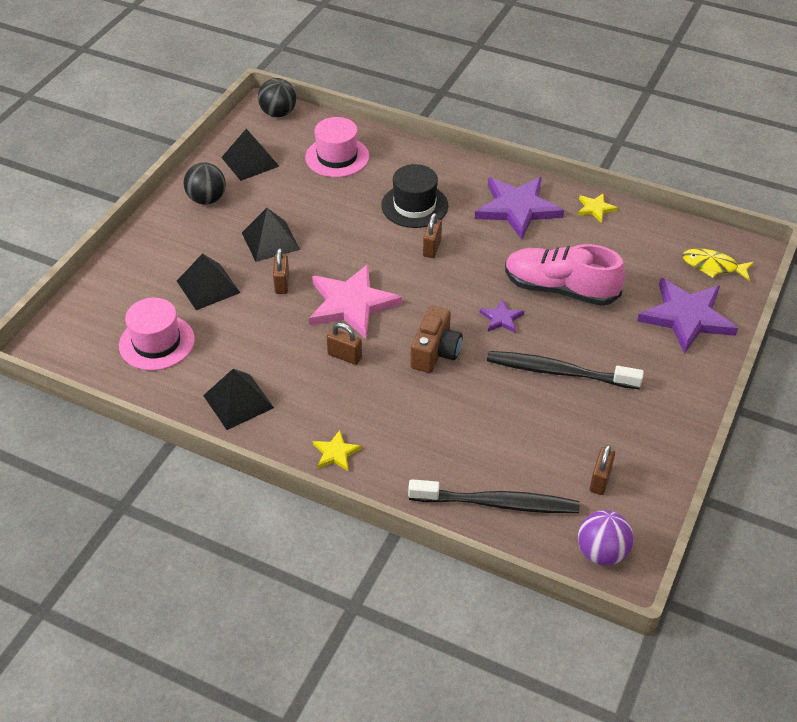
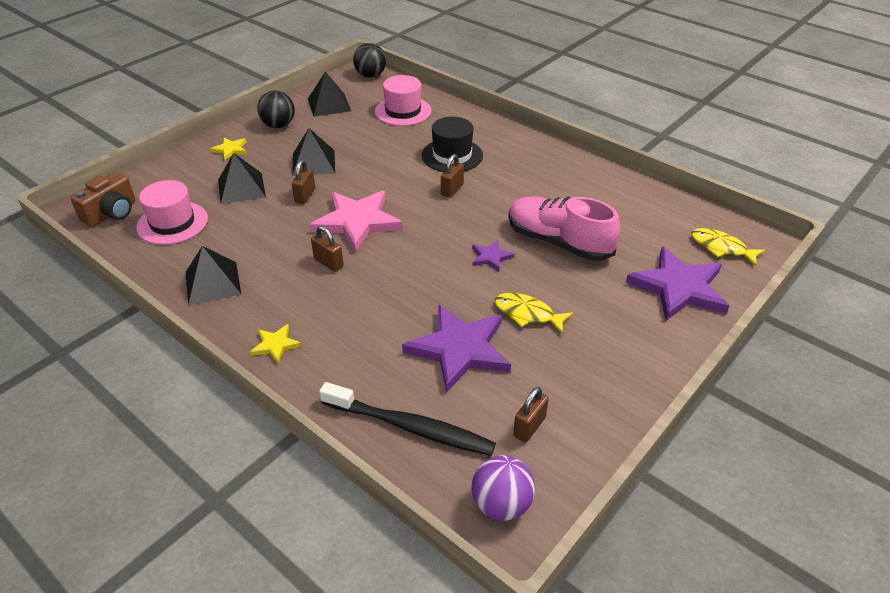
camera: 15 degrees right, 5 degrees down
(435, 352) = (414, 274): brown camera -> brown camera (111, 213)
(517, 208) = (545, 171): purple star -> purple star (459, 349)
(559, 372) = (527, 314): black toothbrush -> yellow fish
(595, 208) = (619, 182): yellow star -> yellow star (230, 149)

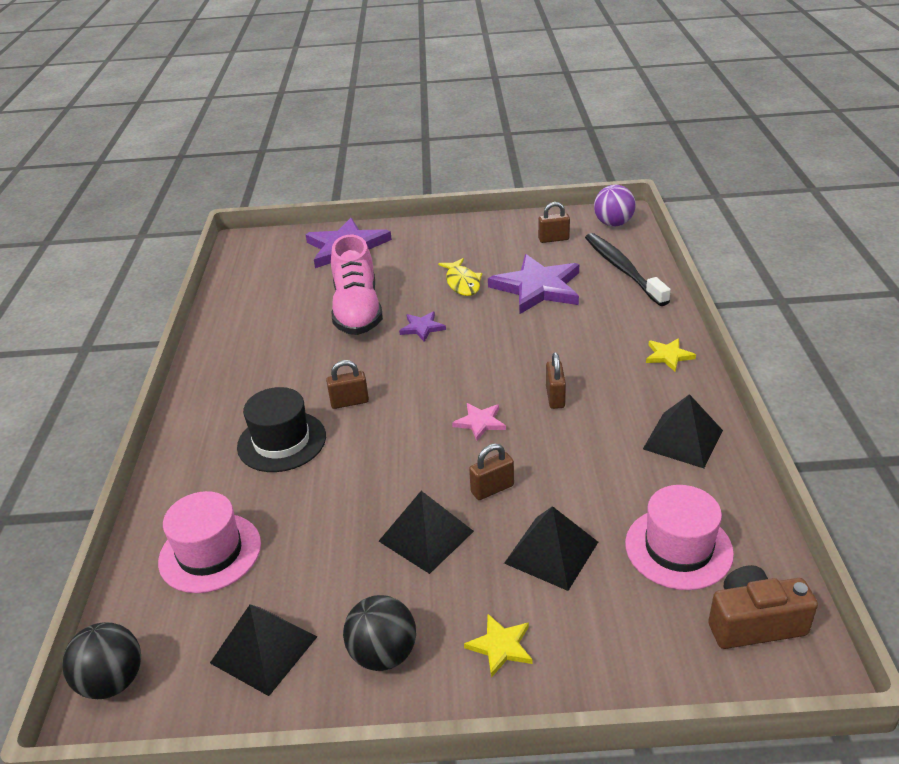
camera: 130 degrees left, 5 degrees down
(357, 222) = (480, 422): pink star -> pink star, size x0.46
(721, 248) = (272, 251): yellow fish -> none

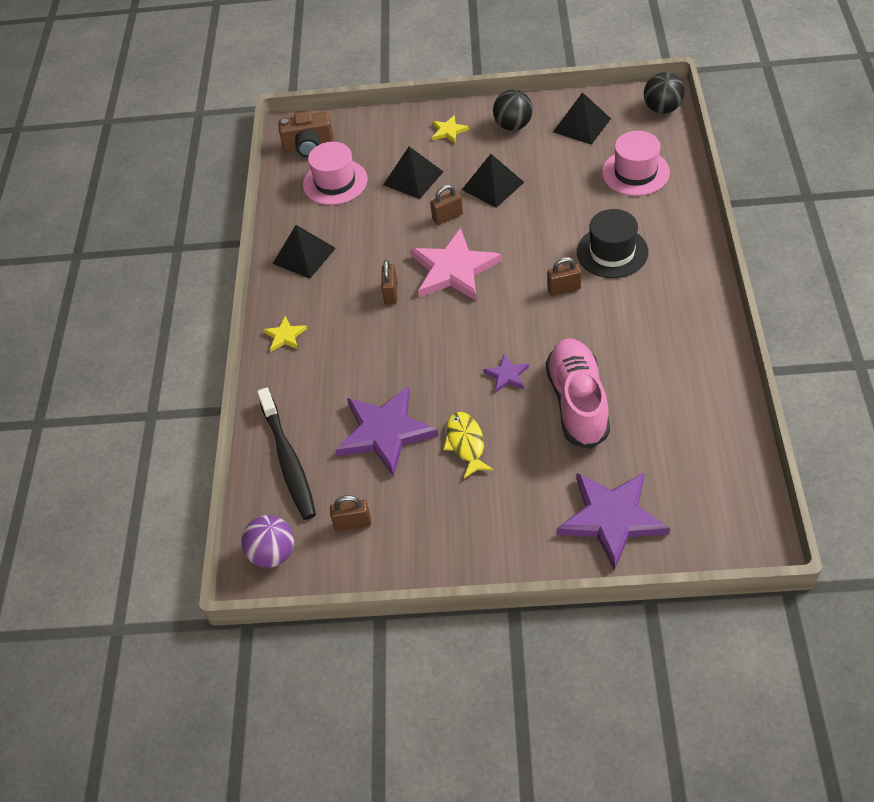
camera: 175 degrees left, 15 degrees up
(480, 422) = (454, 269): pink star -> pink star, size x2.17

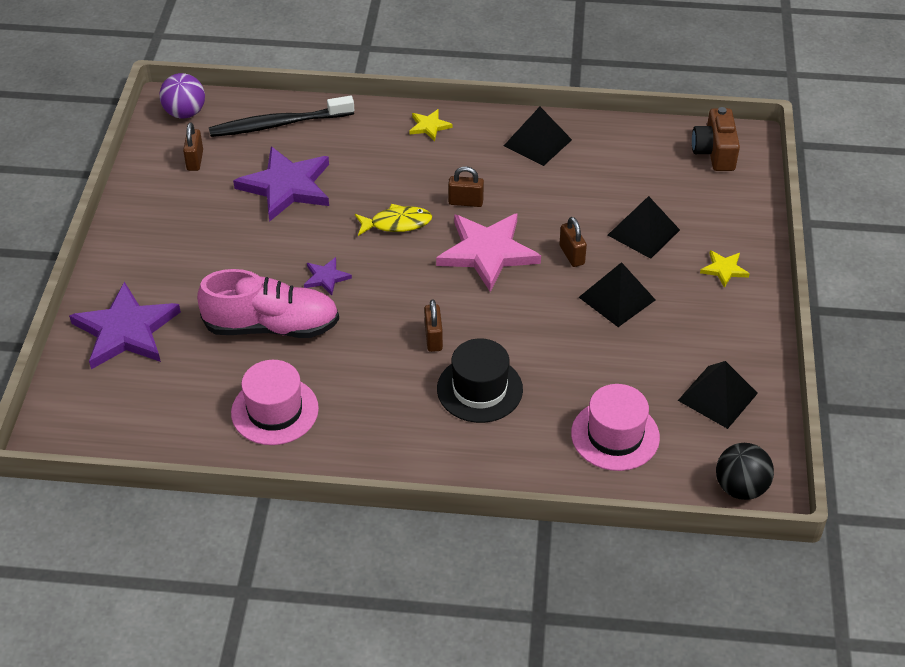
camera: 90 degrees right, 5 degrees down
(335, 182) = (648, 170): pink hat -> pink hat (275, 411)
(466, 443) = (252, 239): yellow fish -> yellow fish (397, 223)
(513, 125) = (726, 330): black ball -> none

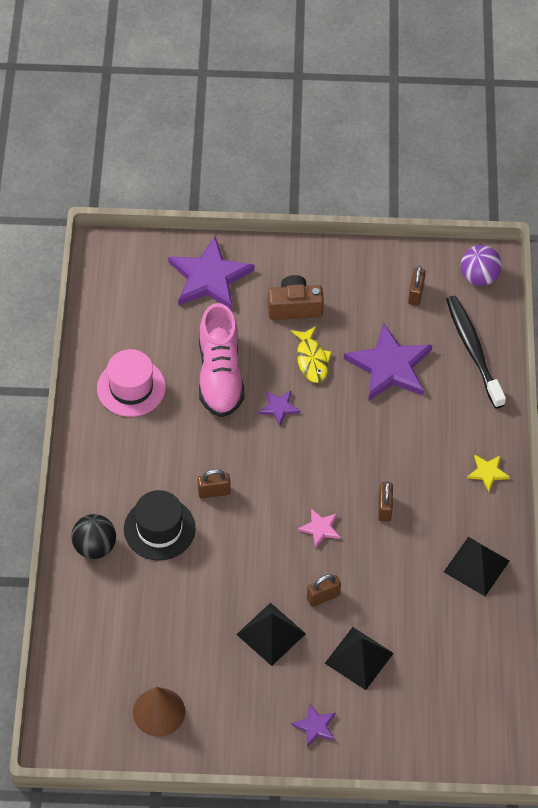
camera: 85 degrees right, 10 degrees up
(195, 160) = (415, 294): brown padlock -> brown padlock turned 75 degrees counterclockwise
(397, 223) = (350, 455): yellow fish -> yellow fish (311, 359)
(487, 252) = (320, 528): pink star -> pink star, size x0.46
(615, 435) = (113, 630): pink hat -> none
(714, 152) = (482, 727): brown camera -> brown camera (294, 307)
(717, 396) = (159, 712): black pyramid -> brown cone
(724, 269) = (315, 726): yellow star -> purple star
(740, 487) = (61, 724): black ball -> black ball (95, 547)

